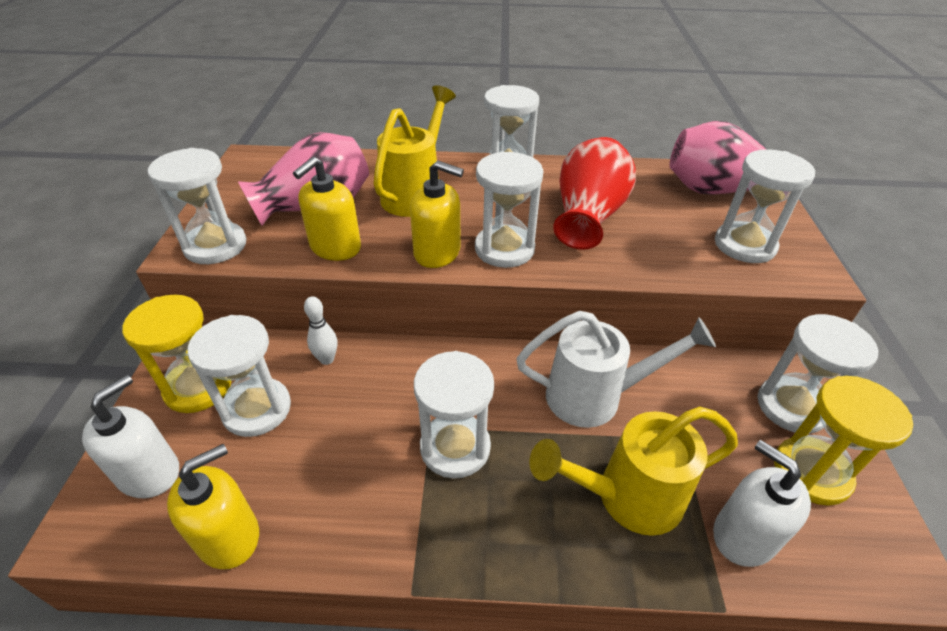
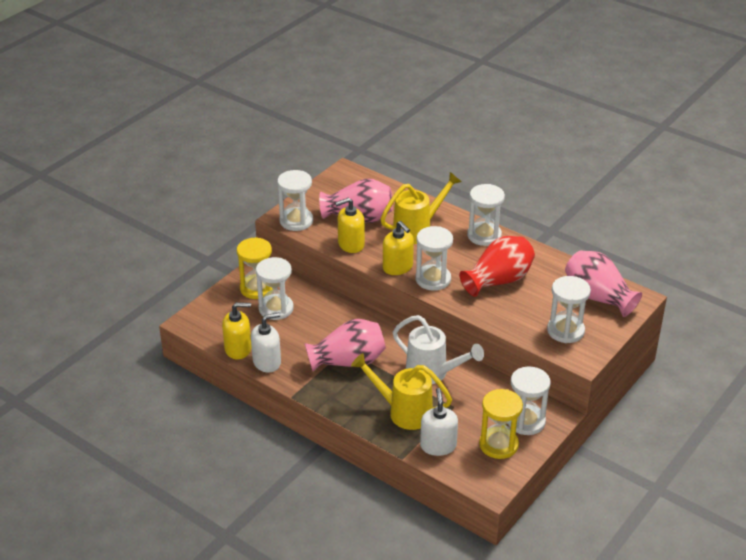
camera: 35 degrees right, 5 degrees down
(149, 473) = (220, 314): white soap dispenser -> white soap dispenser (267, 362)
(327, 359) = (321, 301): white bowling pin -> none
(455, 447) = (348, 361): white hourglass -> pink vase

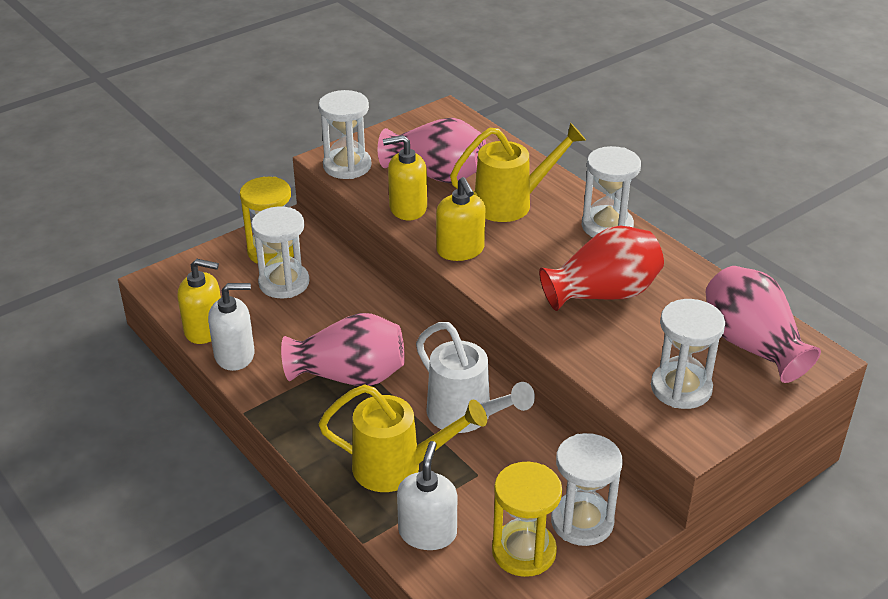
camera: 15 degrees right, 0 degrees up
(404, 412) = (398, 468): yellow watering can -> yellow watering can turned 150 degrees clockwise
(433, 279) = (504, 275): white hourglass -> none

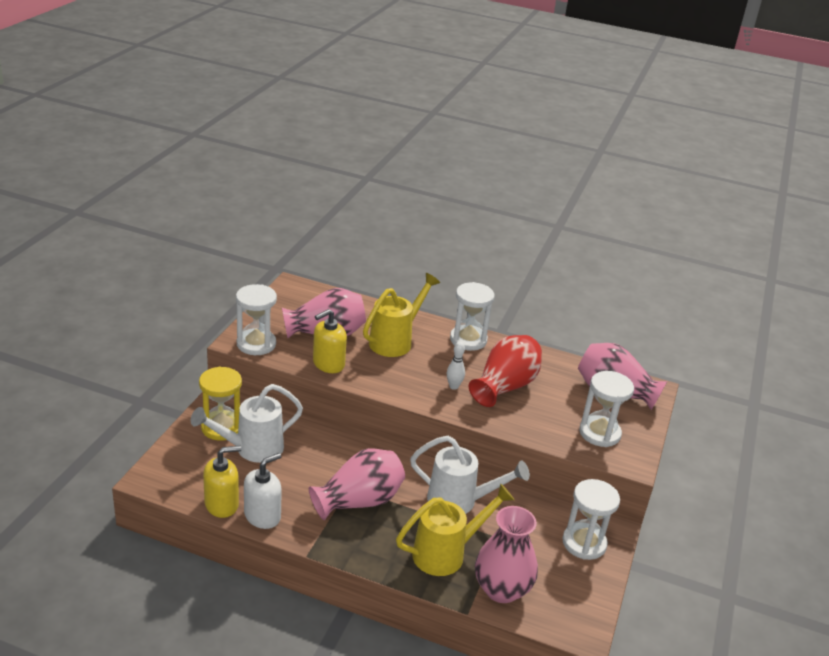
camera: 35 degrees left, 5 degrees down
(284, 283) = (252, 449): white hourglass -> white watering can
(427, 532) = (501, 589): white soap dispenser -> pink vase
(460, 250) = (391, 384): yellow soap dispenser -> none
(524, 551) = (567, 576): yellow hourglass -> none
(535, 275) = (453, 386): none -> white bowling pin

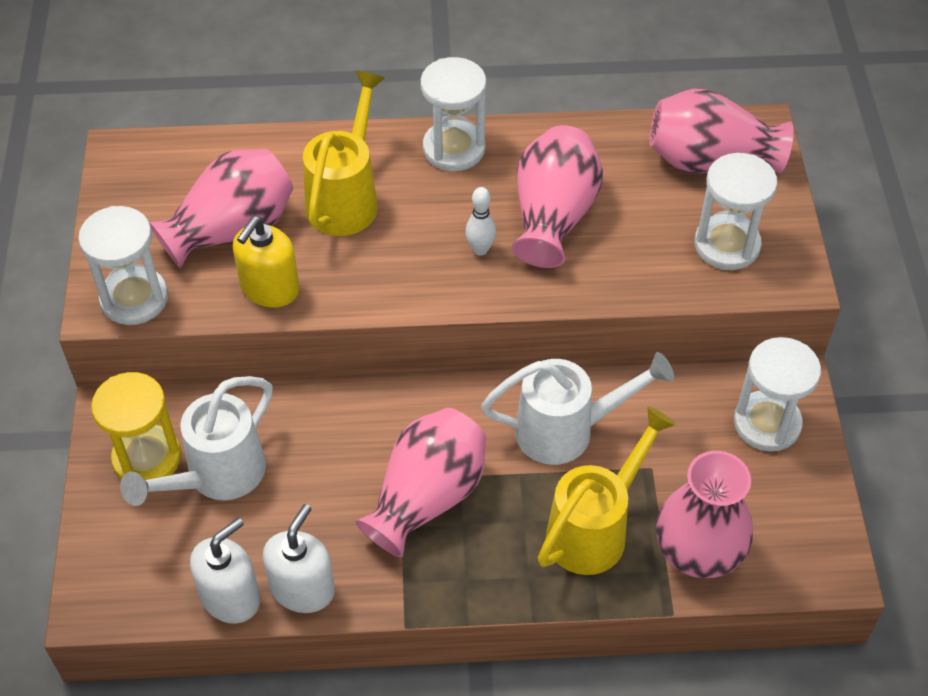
camera: 20 degrees left, 20 degrees up
(222, 504) = (231, 597): yellow soap dispenser -> white soap dispenser
(505, 386) = (553, 216): red vase -> pink vase

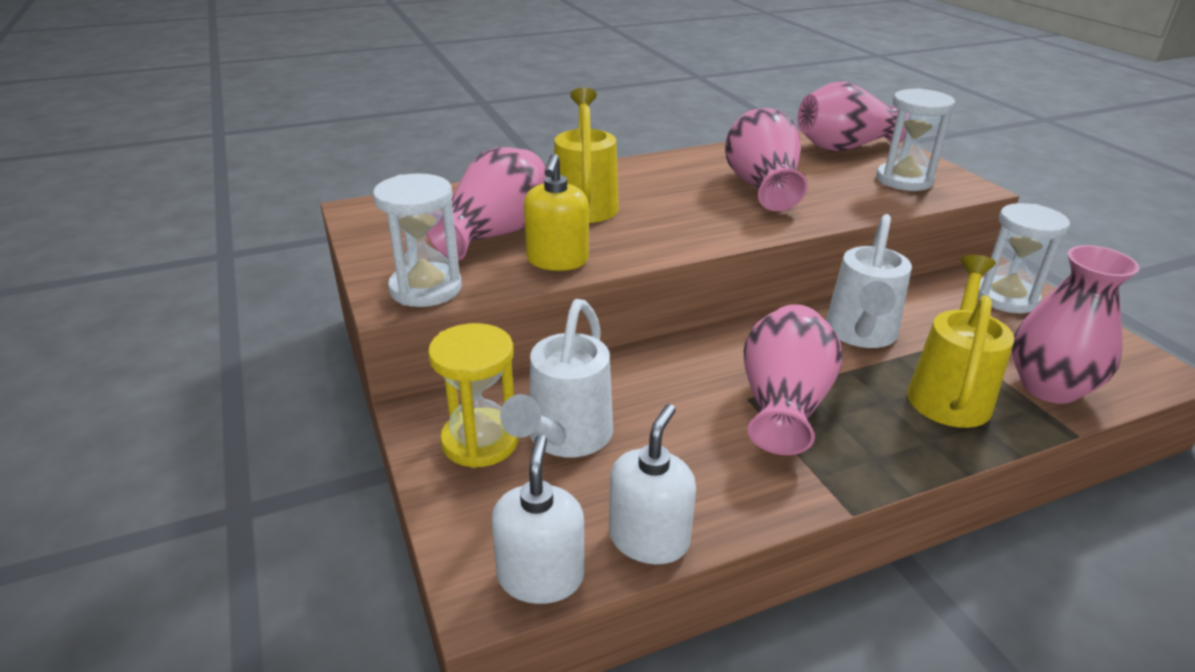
camera: 20 degrees left, 20 degrees down
(302, 588) = (721, 509): white soap dispenser -> white soap dispenser (540, 576)
(454, 149) = (651, 168): white hourglass -> none
(480, 249) = (722, 210): white bowling pin -> none
(566, 430) = (860, 334): white watering can -> white watering can turned 135 degrees clockwise

